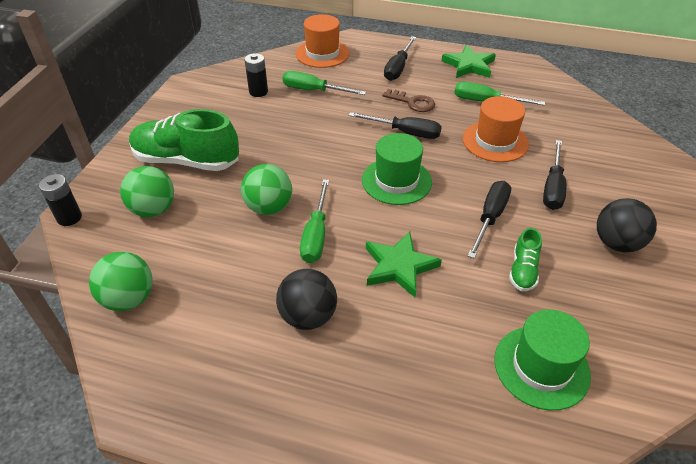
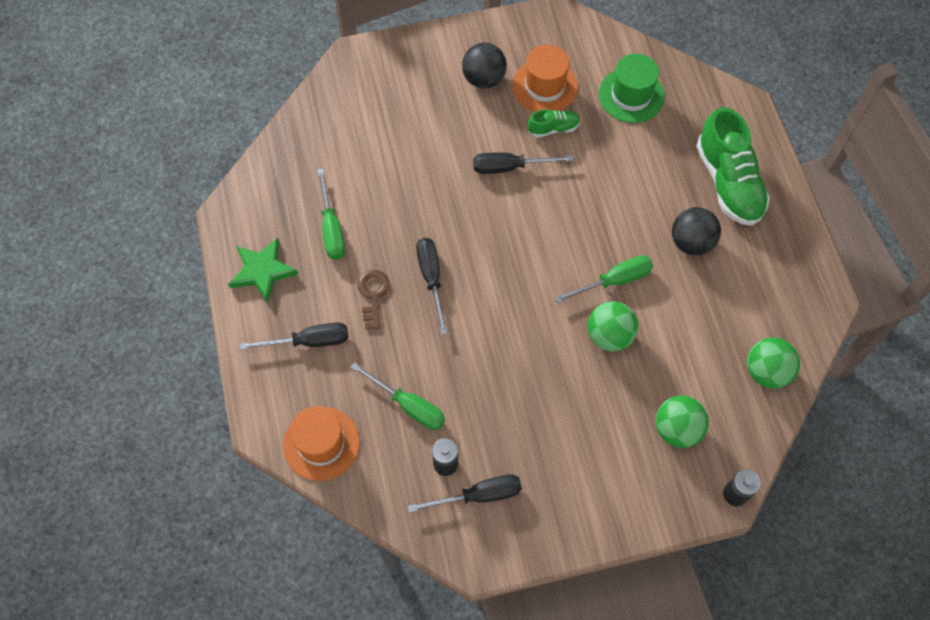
camera: 120 degrees left, 20 degrees up
(186, 161) = (600, 451): green shoe -> green shoe (728, 182)
(313, 91) = (408, 405): green screwdriver -> green screwdriver turned 45 degrees counterclockwise
(396, 181) = (508, 253): green hat -> none
(399, 266) = (605, 207): green star -> none
(495, 141) = (399, 198): orange hat -> orange hat (544, 86)
(552, 187) = (441, 135): black screwdriver -> black screwdriver (479, 495)

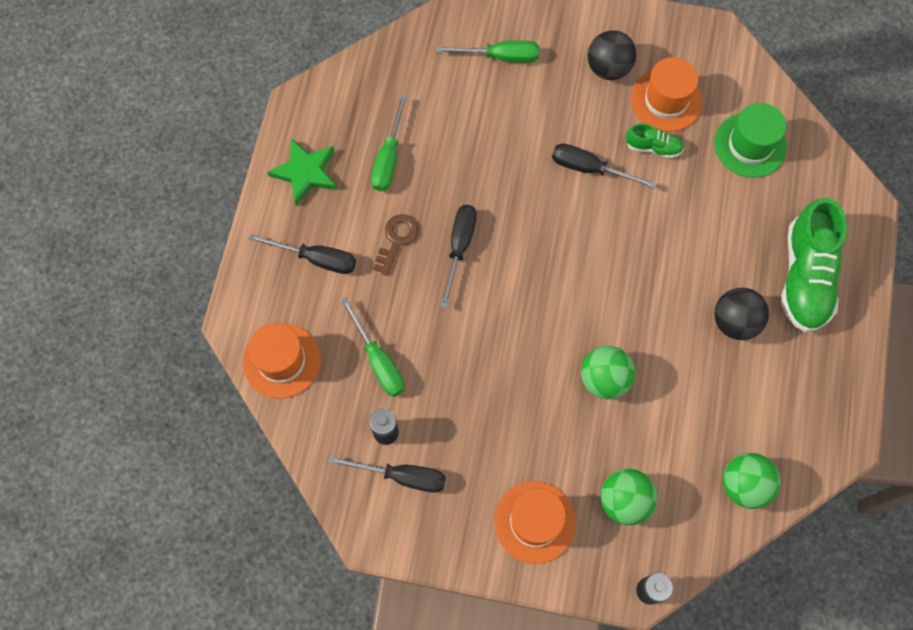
camera: 25 degrees right, 5 degrees up
(612, 481) = (534, 522): none -> orange hat
(614, 281) = (636, 327): green screwdriver -> green screwdriver (500, 57)

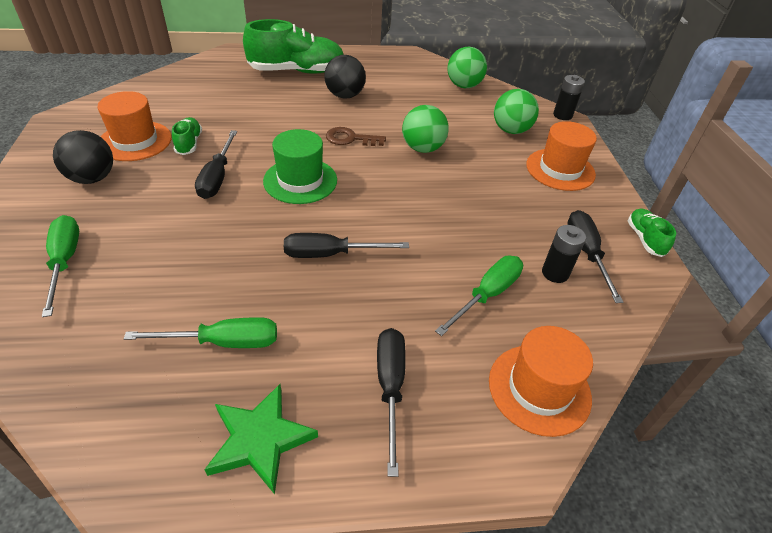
camera: 110 degrees left, 25 degrees down
(396, 240) = (337, 309): brown key -> brown key (350, 139)
(404, 549) = (645, 239): none -> green shoe
(750, 145) = (183, 97): green hat -> green hat (300, 180)

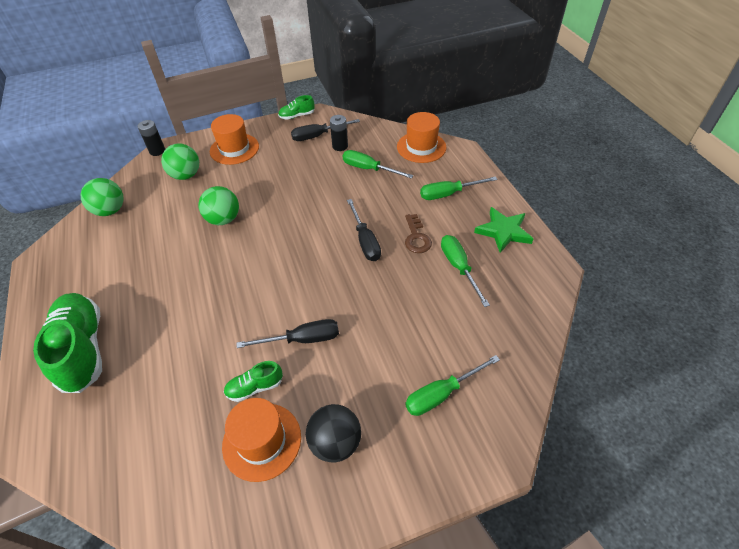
camera: 100 degrees left, 5 degrees up
(300, 180) = (289, 281): green hat -> none
(345, 95) = (138, 291): black ball -> none
(350, 139) = (219, 266): brown key -> brown key (416, 237)
(390, 387) = (448, 194): black screwdriver -> green screwdriver

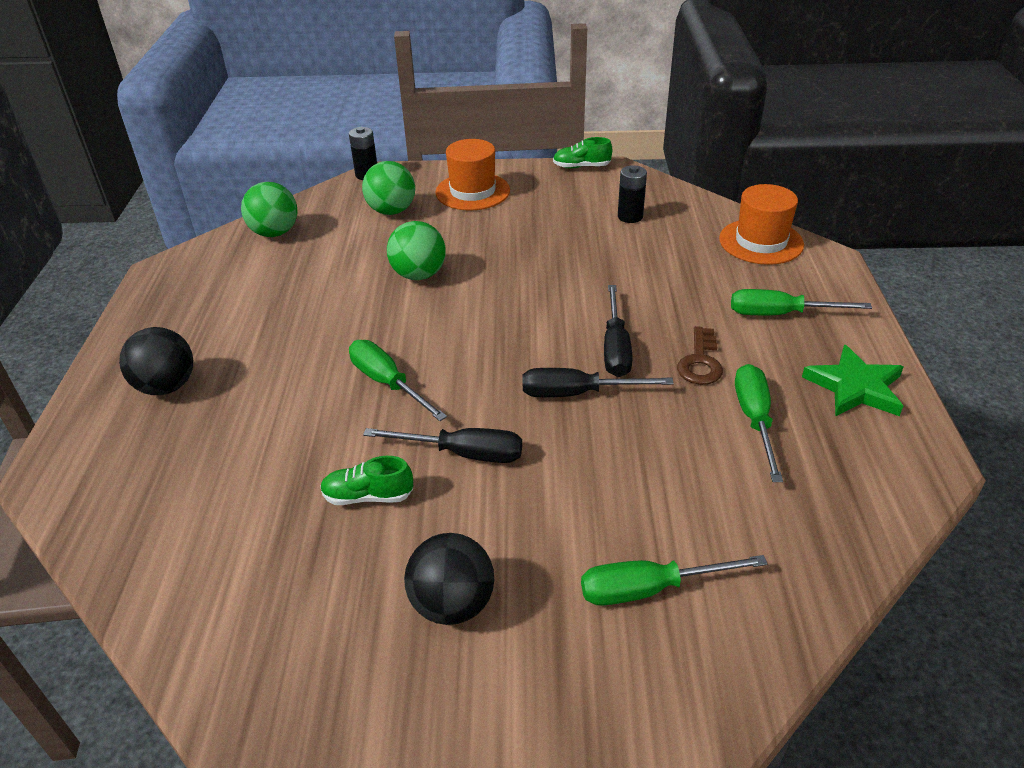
camera: 20 degrees right, 10 degrees down
(83, 349) = (166, 386): green shoe -> black ball
(262, 441) = (347, 568): orange hat -> none
(318, 136) = (601, 197): black screwdriver -> black screwdriver (577, 393)
(368, 169) = (662, 255): green screwdriver -> green screwdriver (387, 383)

